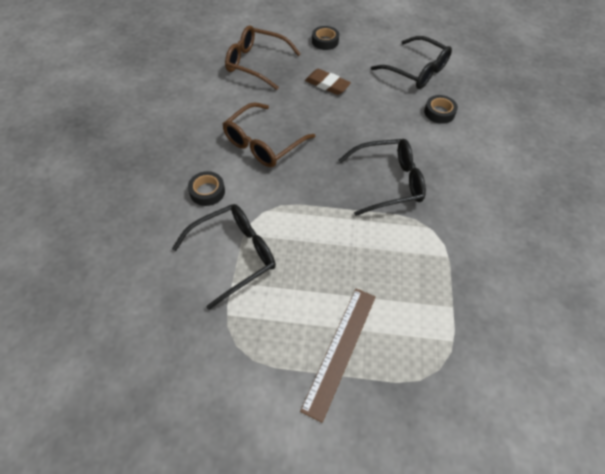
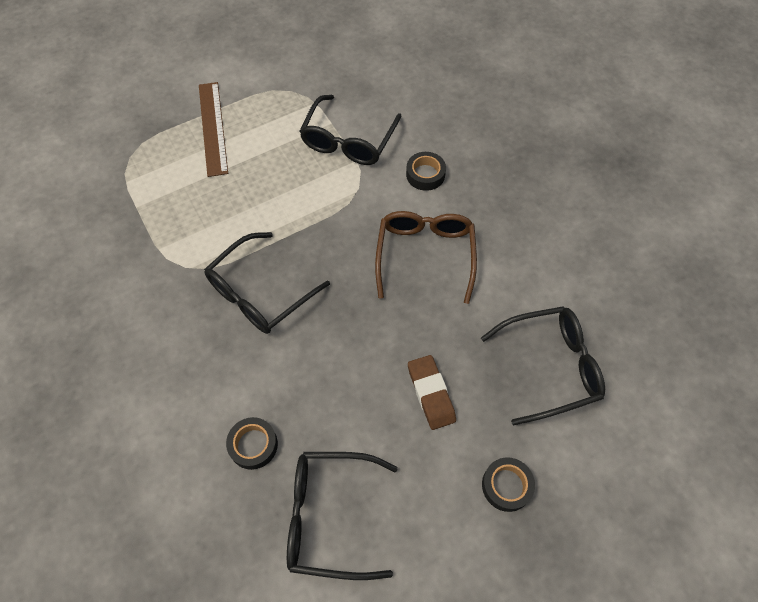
camera: 145 degrees right, 5 degrees up
(256, 63) = (550, 367): brown glasses -> black glasses
(327, 84) = (431, 393): brown eraser -> brown eraser turned 75 degrees clockwise

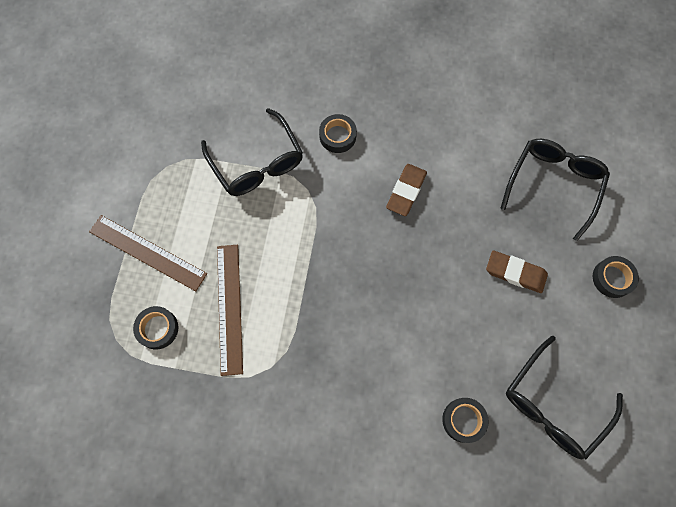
camera: 50 degrees left, 10 degrees up
(158, 175) = (157, 329): none -> black tape
(212, 206) = (229, 308): none -> brown ruler
(260, 293) = (342, 328): black glasses -> none
(425, 255) = (406, 191): brown glasses -> brown eraser

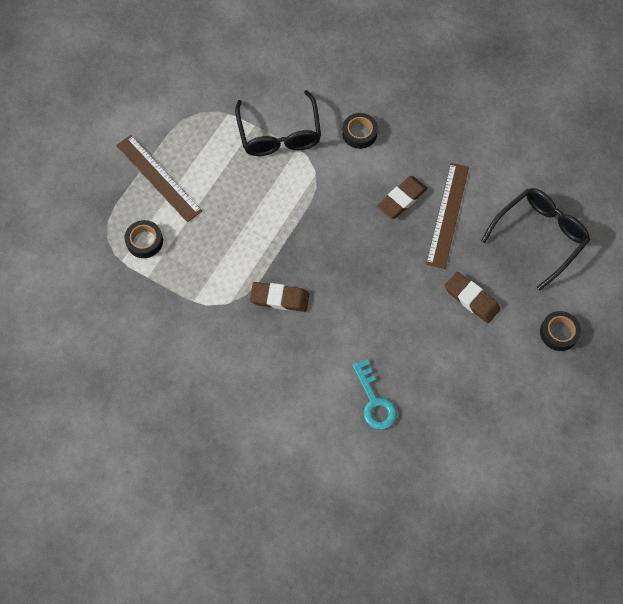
camera: 20 degrees right, 5 degrees down
(229, 308) = (210, 245): brown ruler -> brown ruler (447, 215)
(324, 342) = (279, 298): none -> brown eraser
(463, 420) = (374, 401): black tape -> turquoise key
(553, 405) = (458, 417): black glasses -> none

